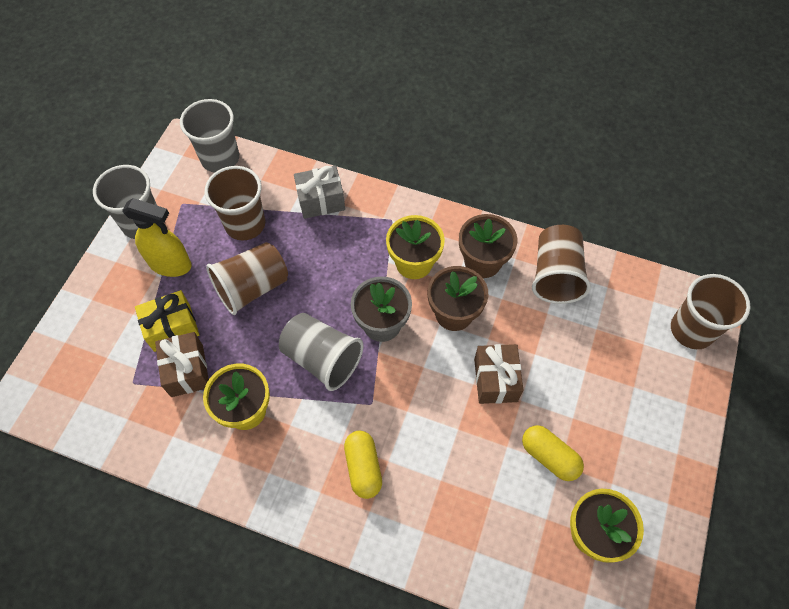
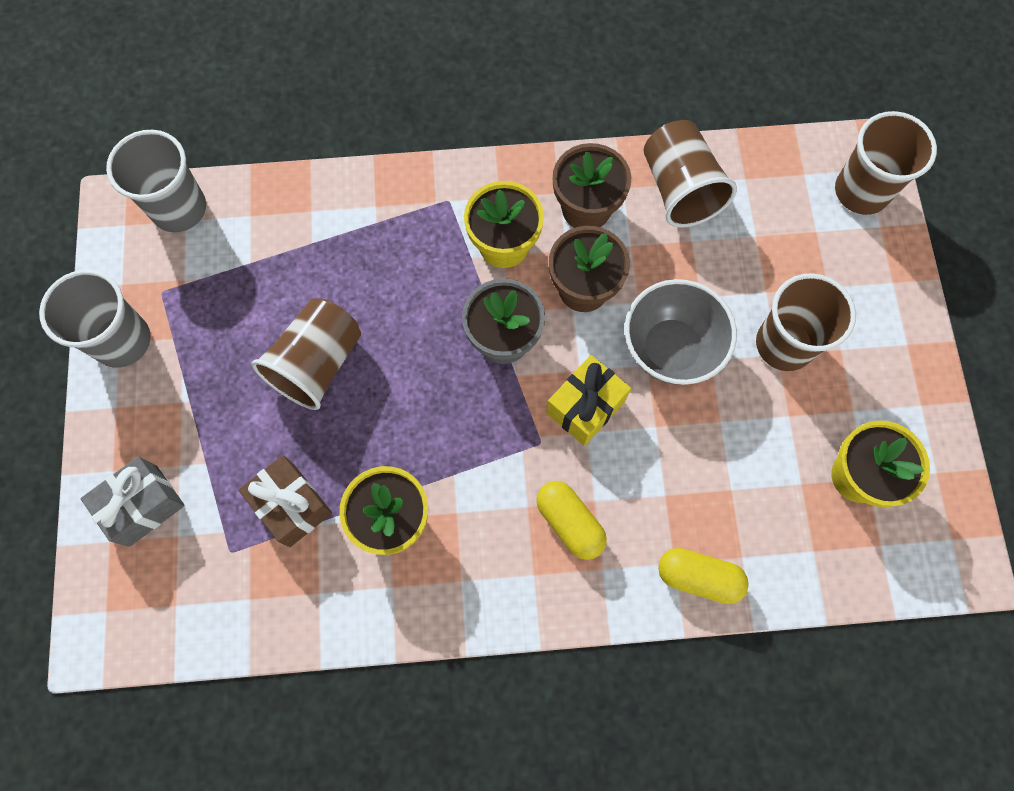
camera: 25 degrees left, 10 degrees up
(170, 264) = (193, 379): yellow spray bottle -> none
(172, 328) = (242, 460): yellow gift -> yellow gift (585, 407)
(245, 224) = (262, 284): brown cup -> brown cup (784, 344)
(321, 200) = (345, 212): grey gift -> grey gift (143, 505)
(322, 359) = (453, 415): grey cup -> none
(495, 380) = (670, 349): brown gift -> grey bowl
(549, 456) = (772, 411): yellow capsule -> yellow capsule (698, 577)

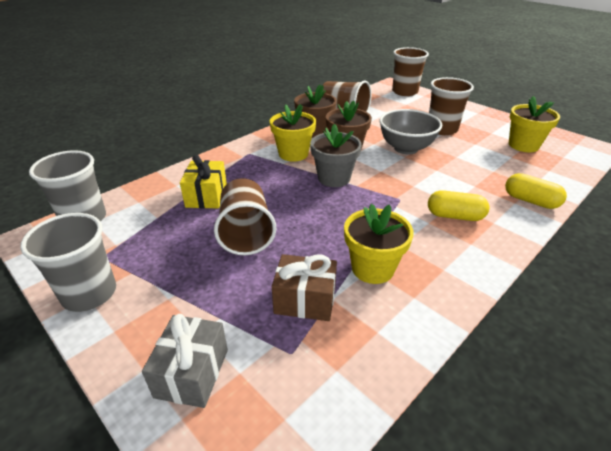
camera: 40 degrees left, 35 degrees down
(585, 407) = (400, 179): yellow gift -> yellow gift (206, 196)
(698, 577) = (530, 201): yellow capsule -> yellow capsule turned 60 degrees clockwise

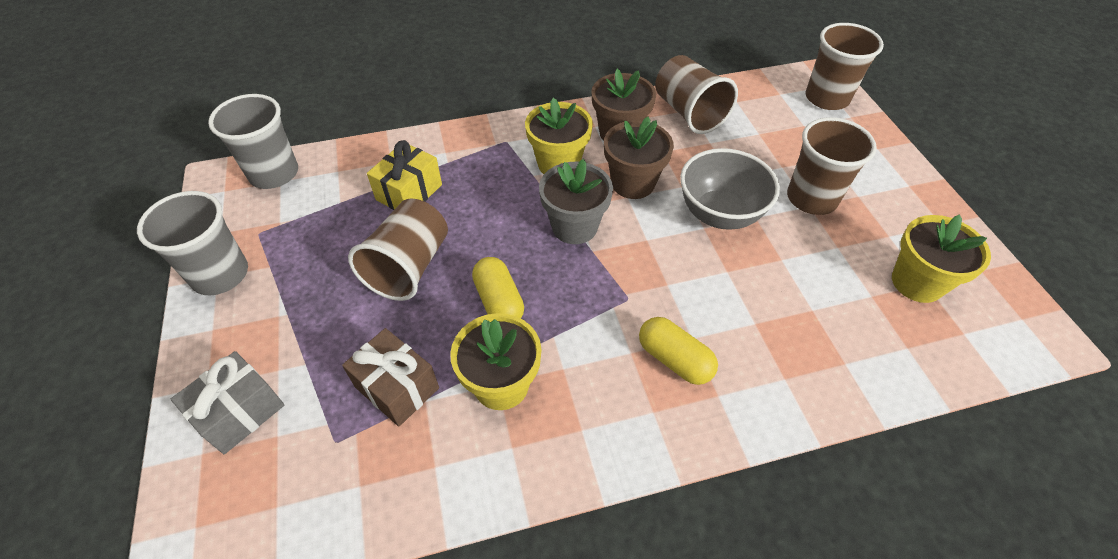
camera: 30 degrees right, 15 degrees up
(530, 201) = (812, 387): yellow capsule -> yellow capsule (499, 301)

